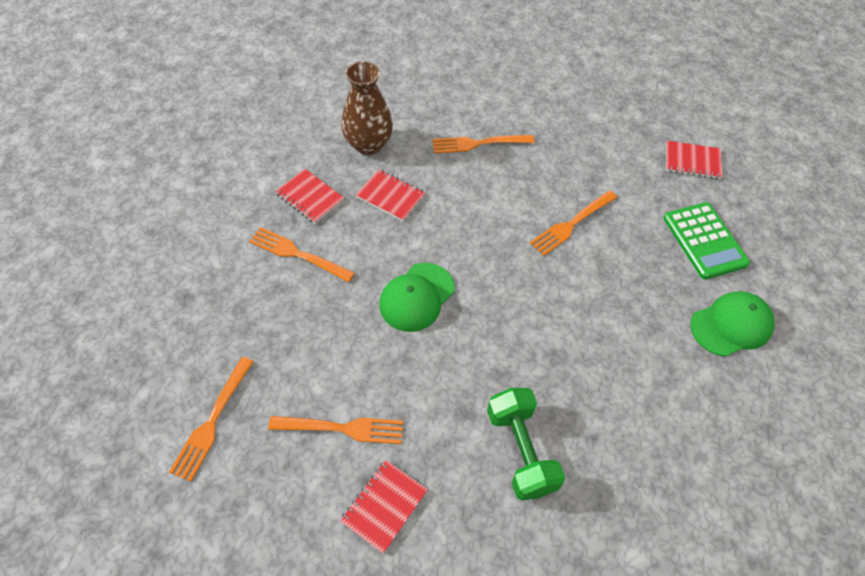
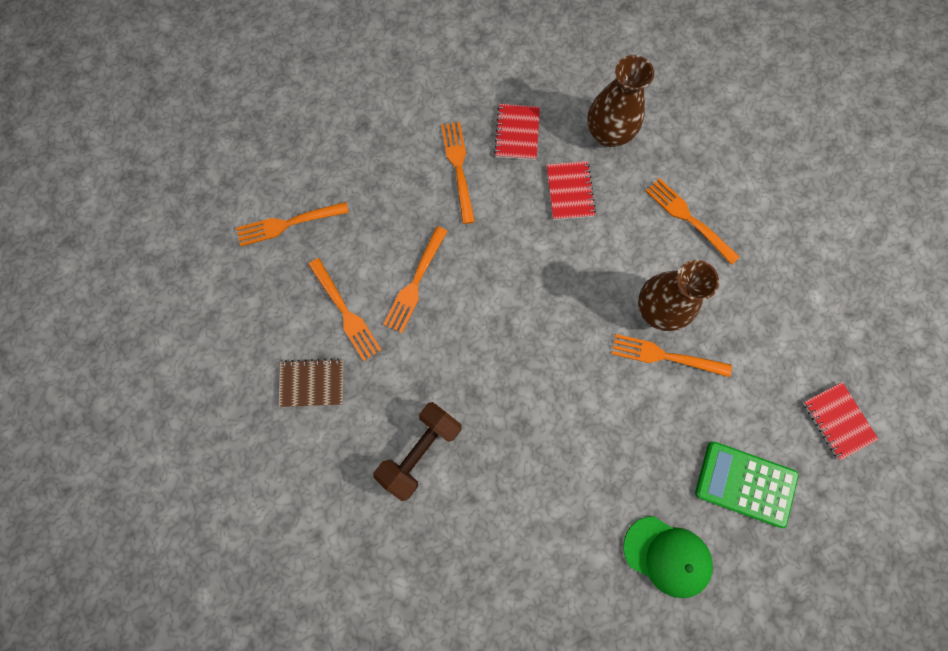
camera: 55 degrees right, 20 degrees up
(366, 352) = (415, 283): none -> orange fork
(384, 506) = (312, 383): red notebook -> brown notebook
(416, 297) = (491, 283): green cap -> none
(520, 451) = (420, 450): green dumbbell -> brown dumbbell
(532, 204) = (658, 309): none -> brown vase
(704, 241) = (745, 484): green calculator -> green calculator turned 75 degrees clockwise

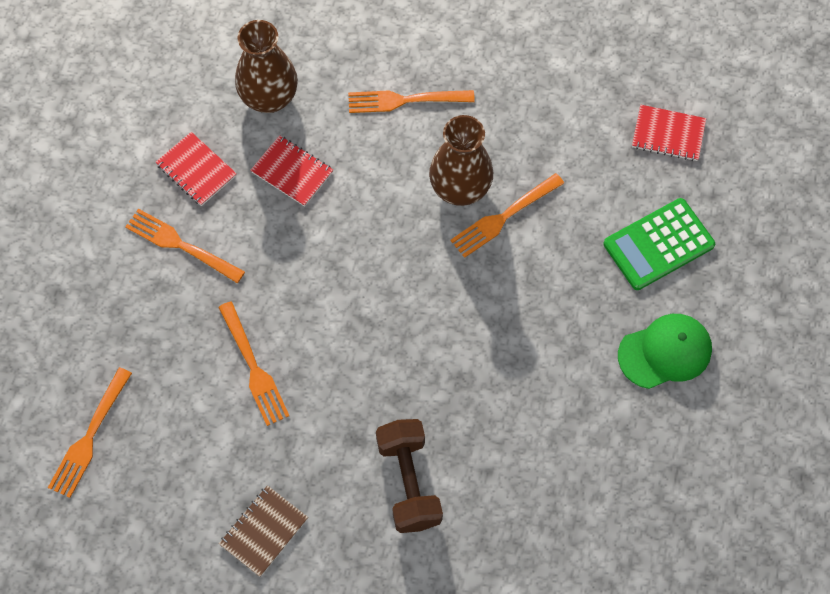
camera: 50 degrees left, 10 degrees down
(345, 312) = (224, 450): orange fork -> none

